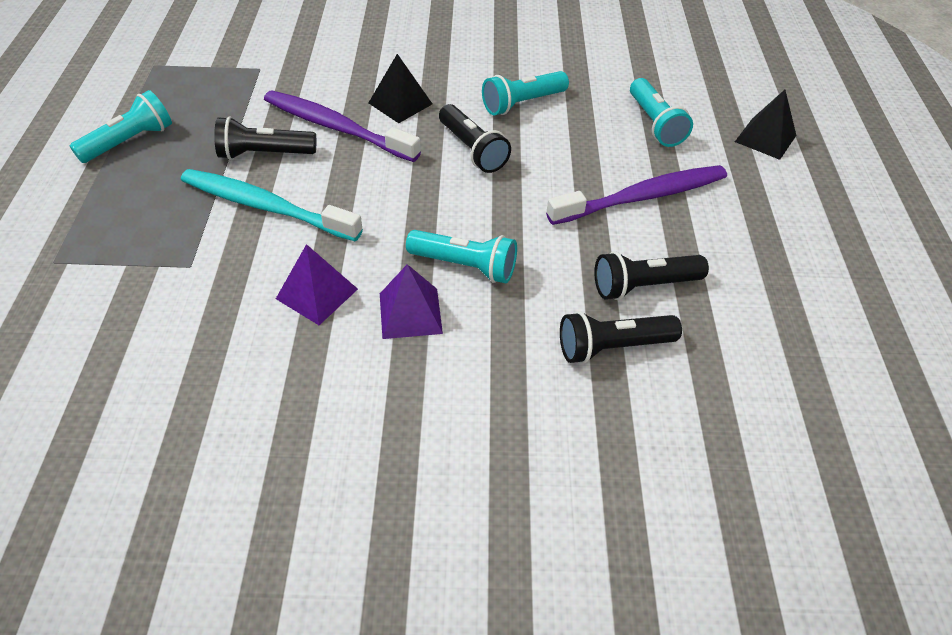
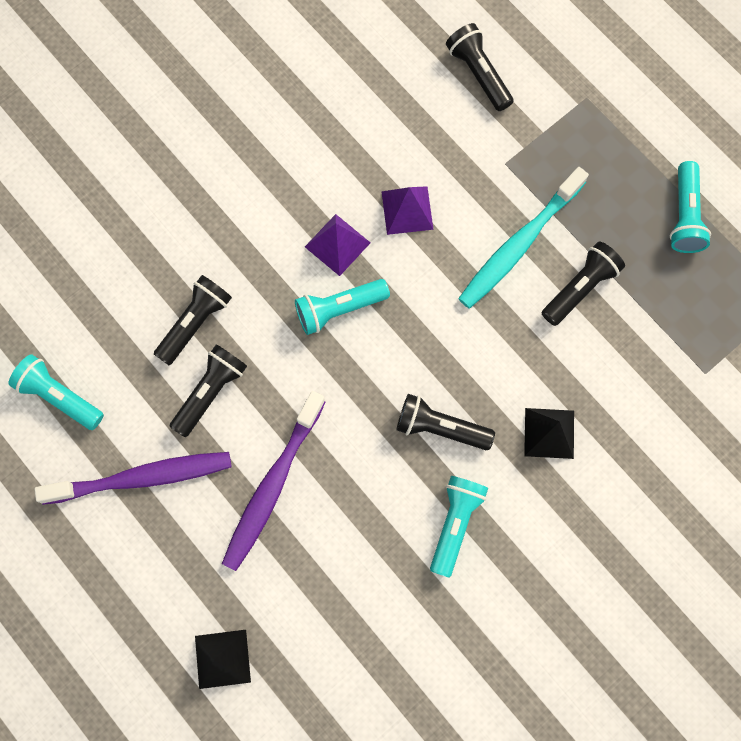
camera: 140 degrees right, 25 degrees up
(96, 354) = (478, 73): none -> black flashlight
(266, 206) = (519, 245): turquoise toothbrush -> turquoise toothbrush turned 150 degrees clockwise
(336, 127) = (564, 360): purple toothbrush -> purple toothbrush (142, 478)
(655, 124) = (326, 595): turquoise flashlight -> turquoise flashlight (59, 396)

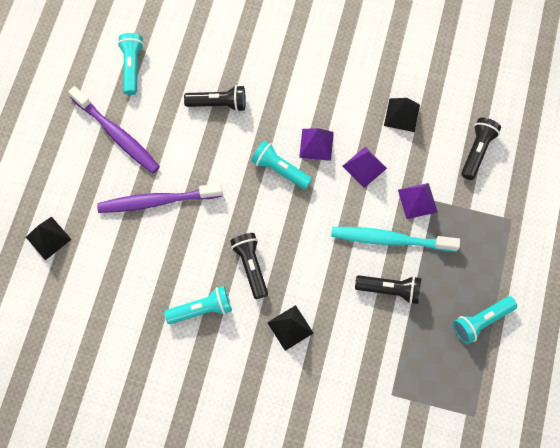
camera: 55 degrees right, 5 degrees down
(210, 392) = (186, 136): black flashlight -> none
(372, 122) = (402, 115): none -> black pyramid
(492, 181) = (417, 200): none -> purple pyramid

